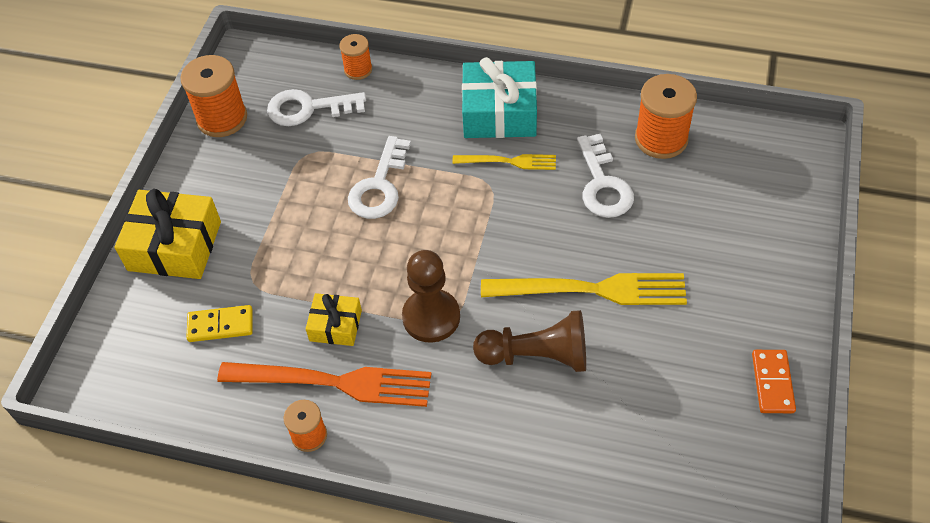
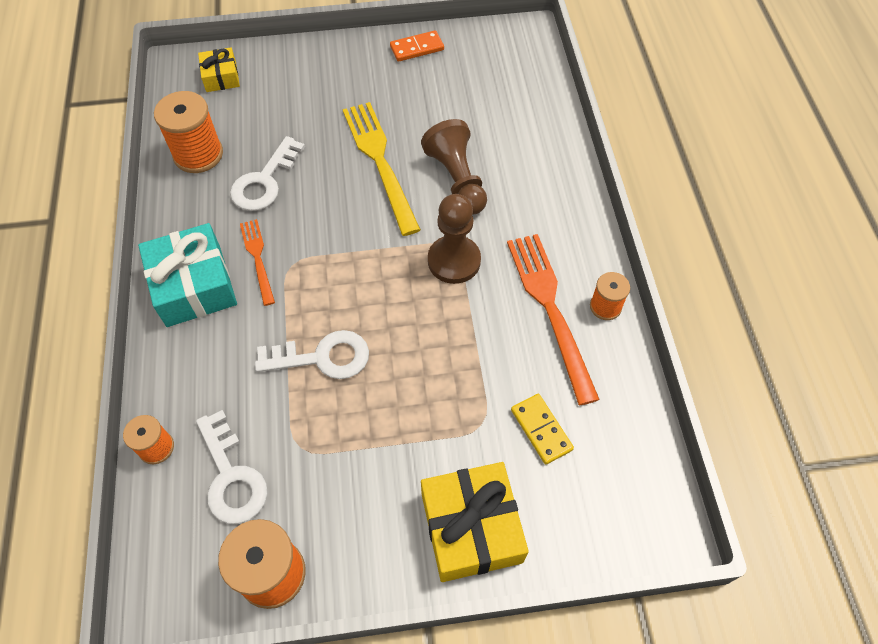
camera: 115 degrees left, 5 degrees up
(335, 325) = (495, 330): yellow gift -> yellow gift (221, 77)
(509, 161) = (257, 257): yellow fork -> orange fork
(603, 184) = (264, 181): white key -> white key turned 150 degrees clockwise

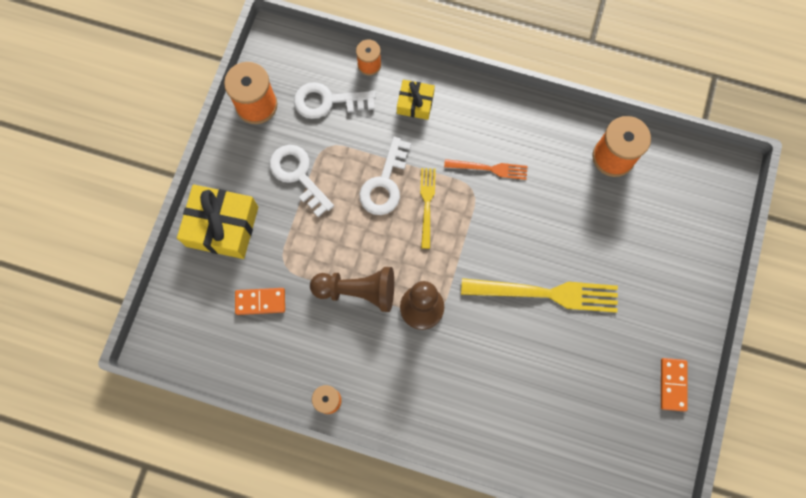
camera: 115 degrees right, 15 degrees up
(193, 285) = (484, 119): turquoise gift -> none
(221, 77) = (699, 200): yellow gift -> yellow gift (415, 103)
(264, 181) = (563, 197): white key -> white key (298, 175)
(328, 303) = (427, 203): none -> yellow fork
(457, 179) = (500, 347): brown pawn -> brown pawn (357, 291)
(541, 430) = (260, 301): yellow domino -> orange domino
(549, 307) = (348, 358): orange fork -> none

